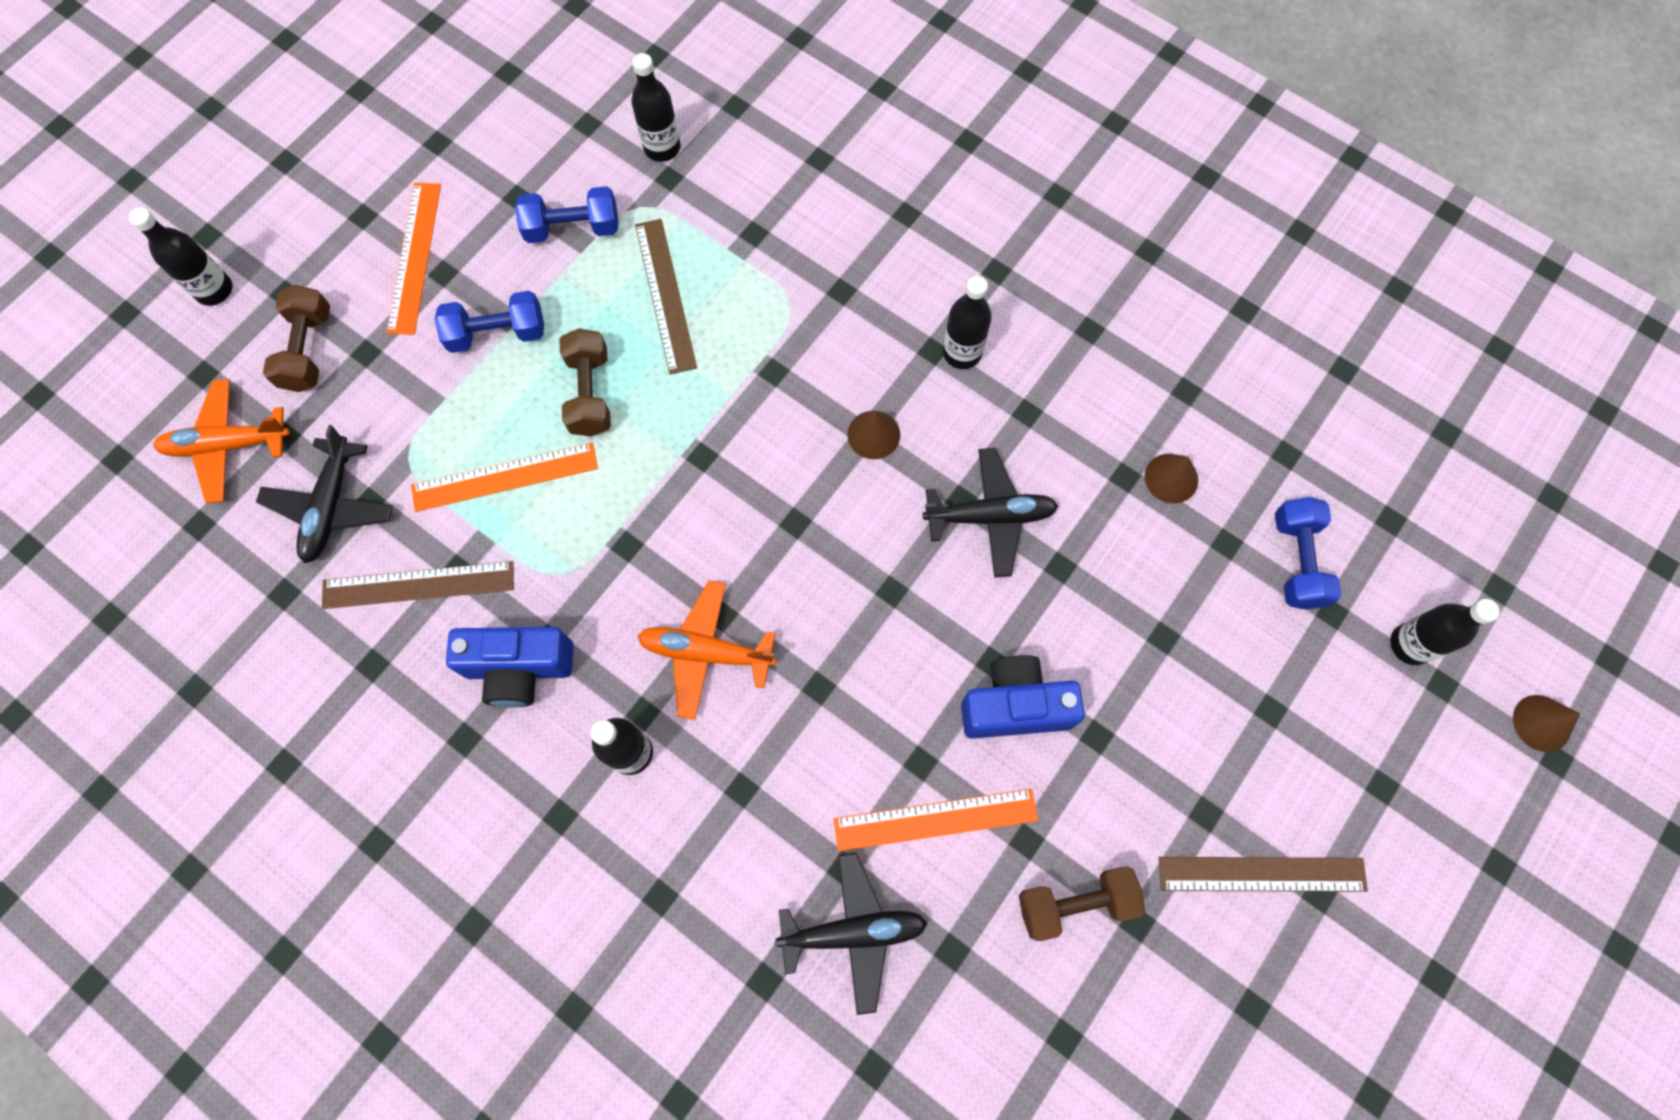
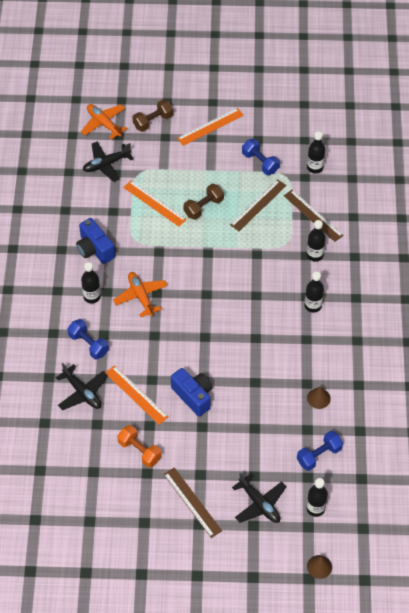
camera: 55 degrees right, 15 degrees down
(214, 290) = (152, 82): black bottle -> black bottle (314, 255)
(418, 585) = (100, 204): brown ruler -> brown ruler (313, 215)
(497, 333) = (203, 167): blue dumbbell -> blue dumbbell (88, 344)
(873, 434) = (258, 297): brown cone -> none
(990, 516) = (256, 350): black plane -> black plane (259, 504)
(1075, 903) = (139, 451): brown dumbbell -> orange dumbbell

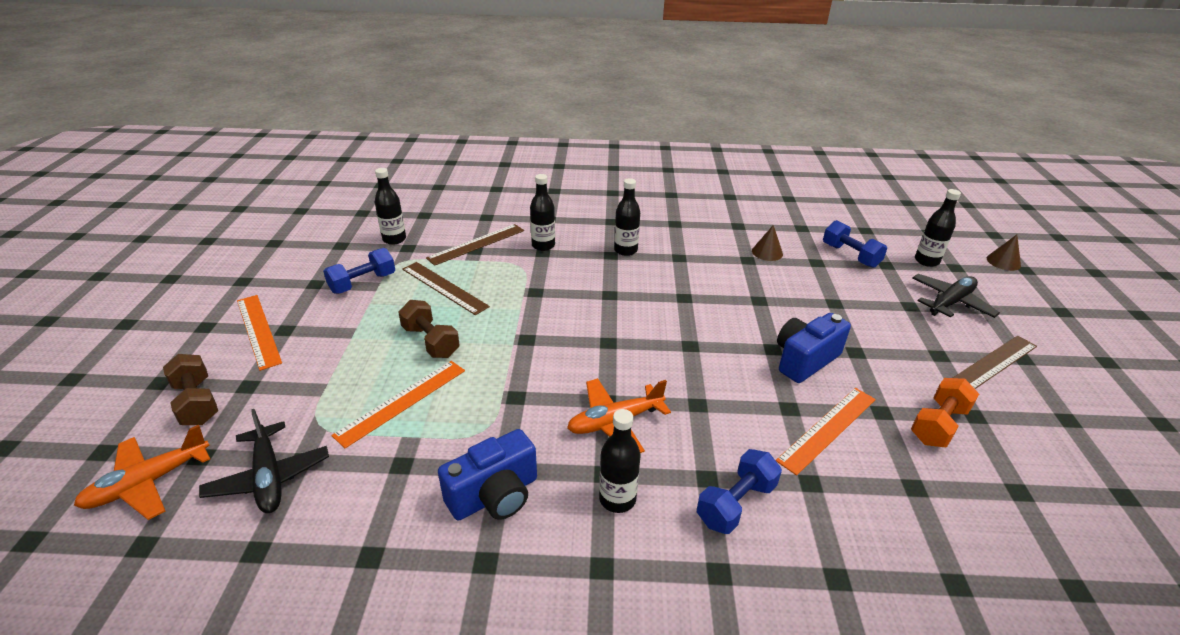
camera: 90 degrees left, 20 degrees down
(82, 392) = (853, 512): black plane -> none

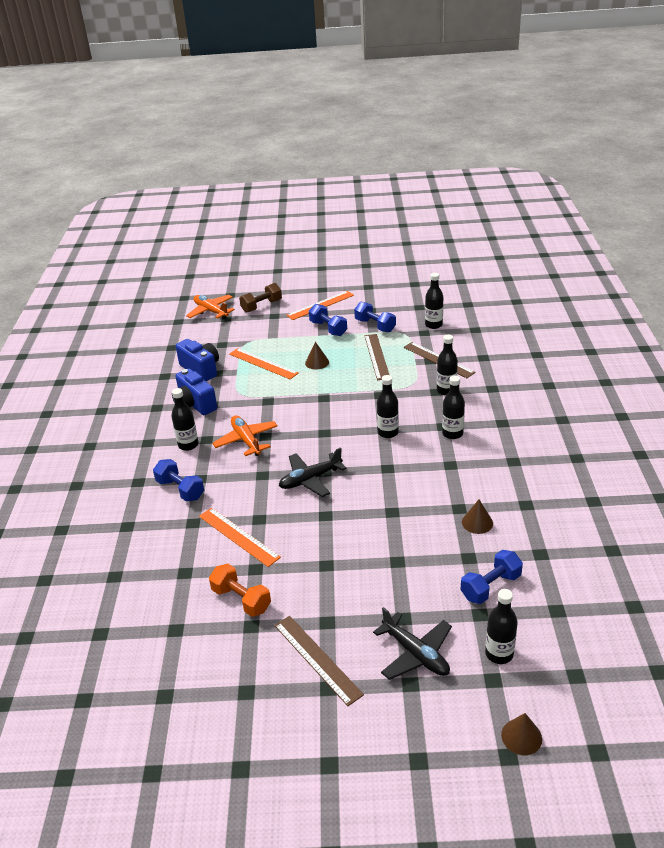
camera: 90 degrees right, 0 degrees up
(269, 477) = (212, 339): black plane -> black plane (310, 479)
(339, 326) = (328, 328): none -> blue dumbbell
(431, 341) = (317, 362): brown dumbbell -> brown cone
(444, 287) = (377, 356): brown ruler -> brown ruler turned 45 degrees counterclockwise
(617, 292) = (388, 432): none -> black bottle
(804, 360) = (313, 532): blue camera -> blue camera (201, 369)

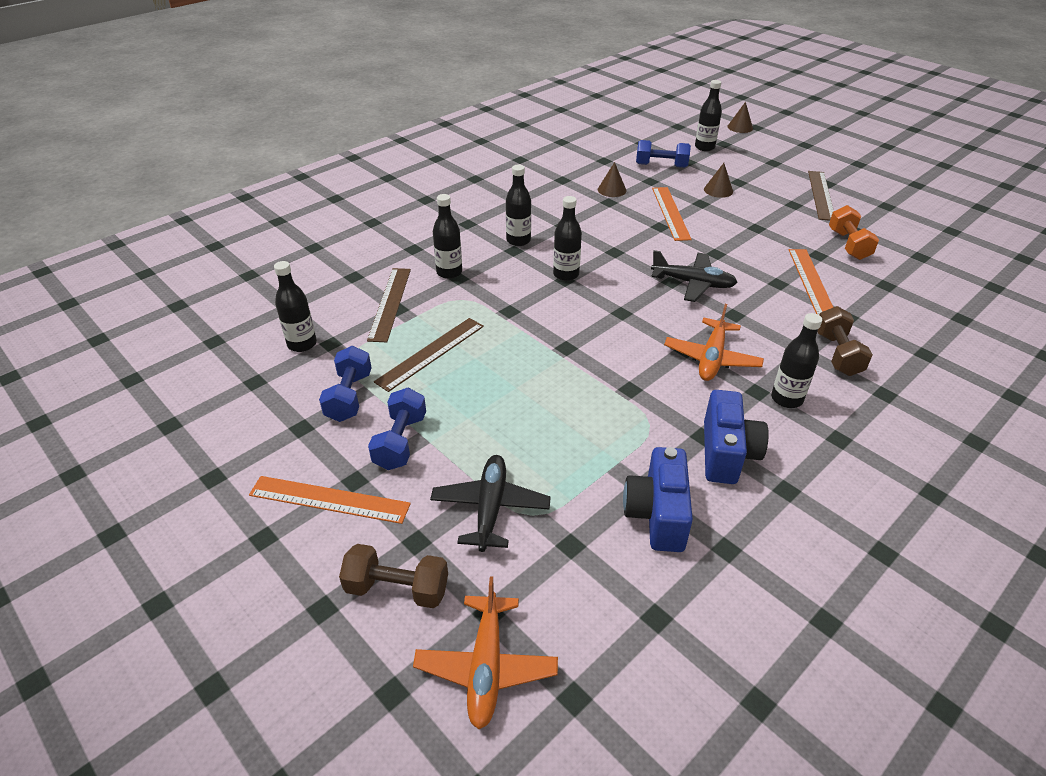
camera: 135 degrees left, 5 degrees up
(180, 489) = (837, 354): blue dumbbell -> brown dumbbell
(263, 363) = (563, 451): orange ruler -> orange ruler (670, 213)
(317, 362) = (501, 398): brown cone -> brown cone (718, 190)
(415, 653) = (753, 168): black plane -> black plane (490, 508)

